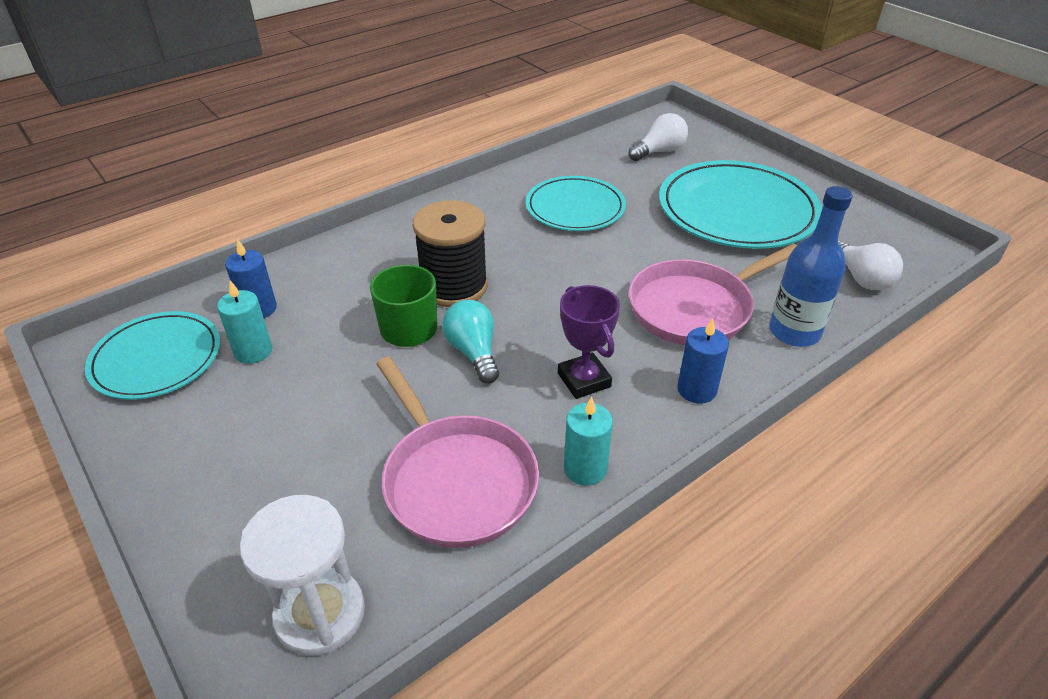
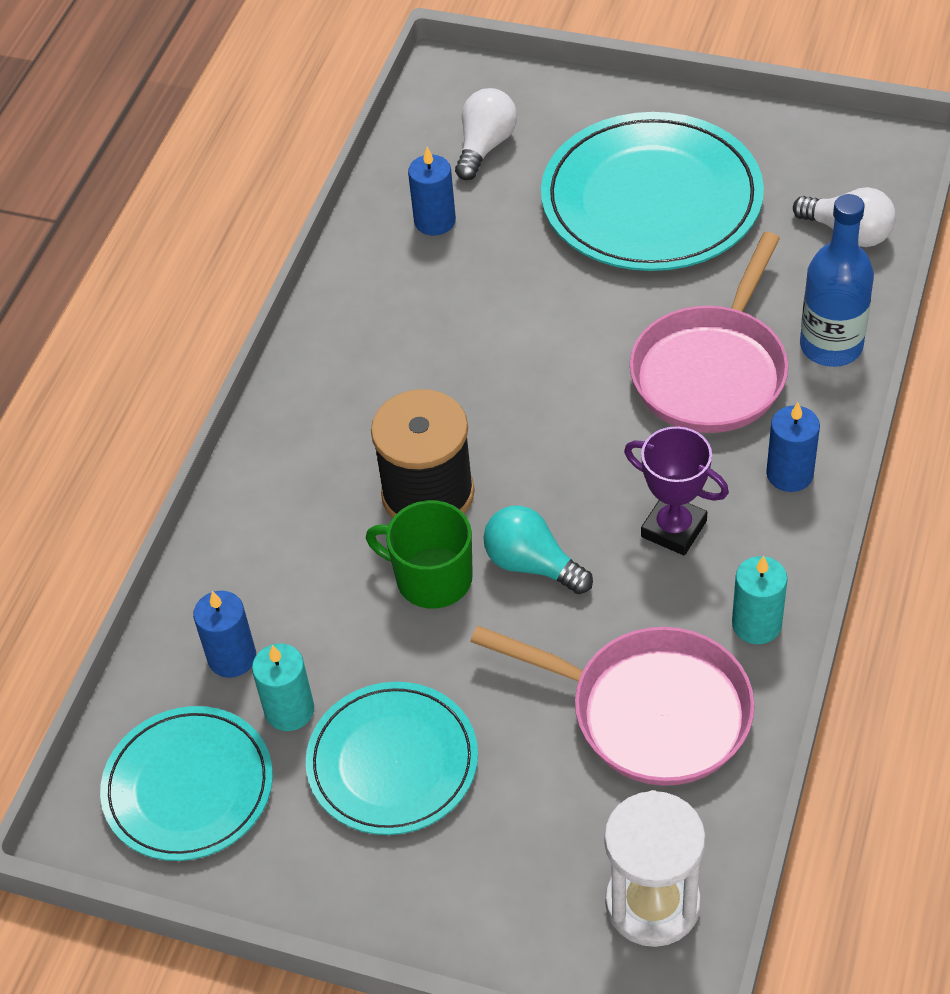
camera: 30 degrees left, 10 degrees up
(575, 208) = (461, 298): turquoise plate -> turquoise plate (392, 762)
(597, 170) = (435, 221): none -> blue candle

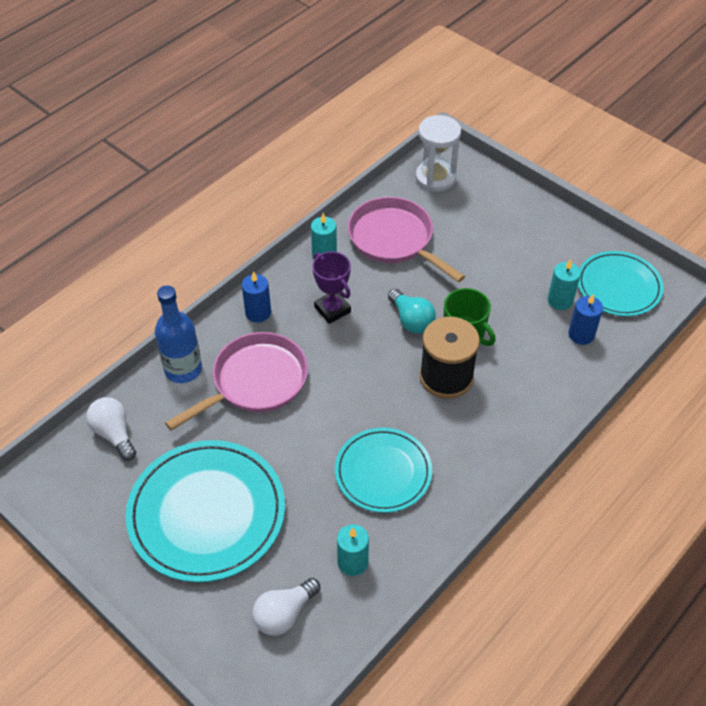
camera: 160 degrees left, 0 degrees up
(392, 762) = (519, 262): turquoise plate -> turquoise plate (383, 472)
(435, 221) = (352, 562): blue candle -> turquoise candle

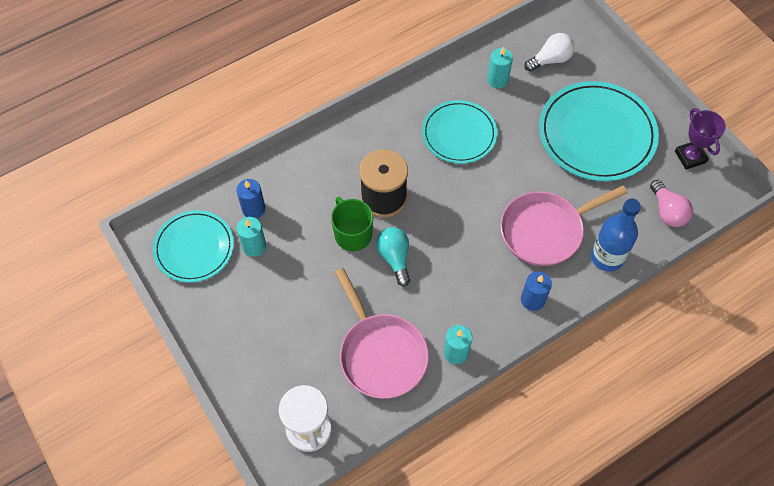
camera: 165 degrees left, 10 degrees up
(114, 434) = (667, 211): white light bulb -> pink light bulb
(332, 309) = (463, 286): purple trophy -> purple trophy (690, 157)

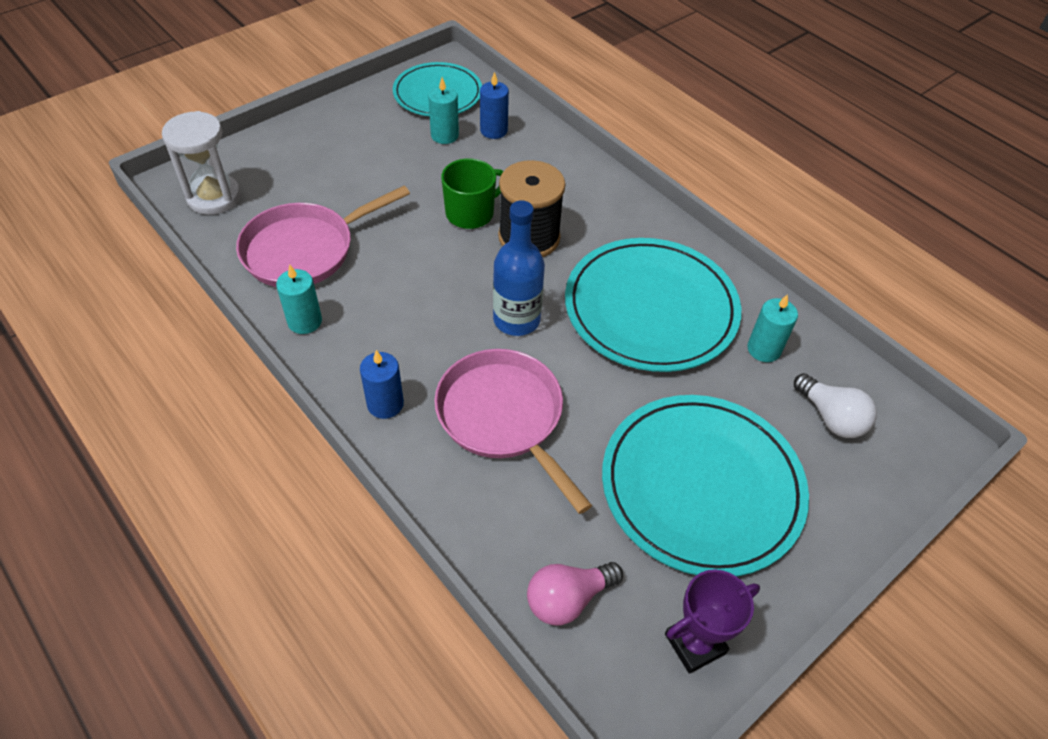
camera: 80 degrees right, 10 degrees down
(394, 258) = (440, 254): turquoise light bulb -> none
(459, 134) = (650, 308): turquoise plate -> turquoise plate, size x1.58
(607, 257) = (466, 502): blue bottle -> blue bottle (516, 320)

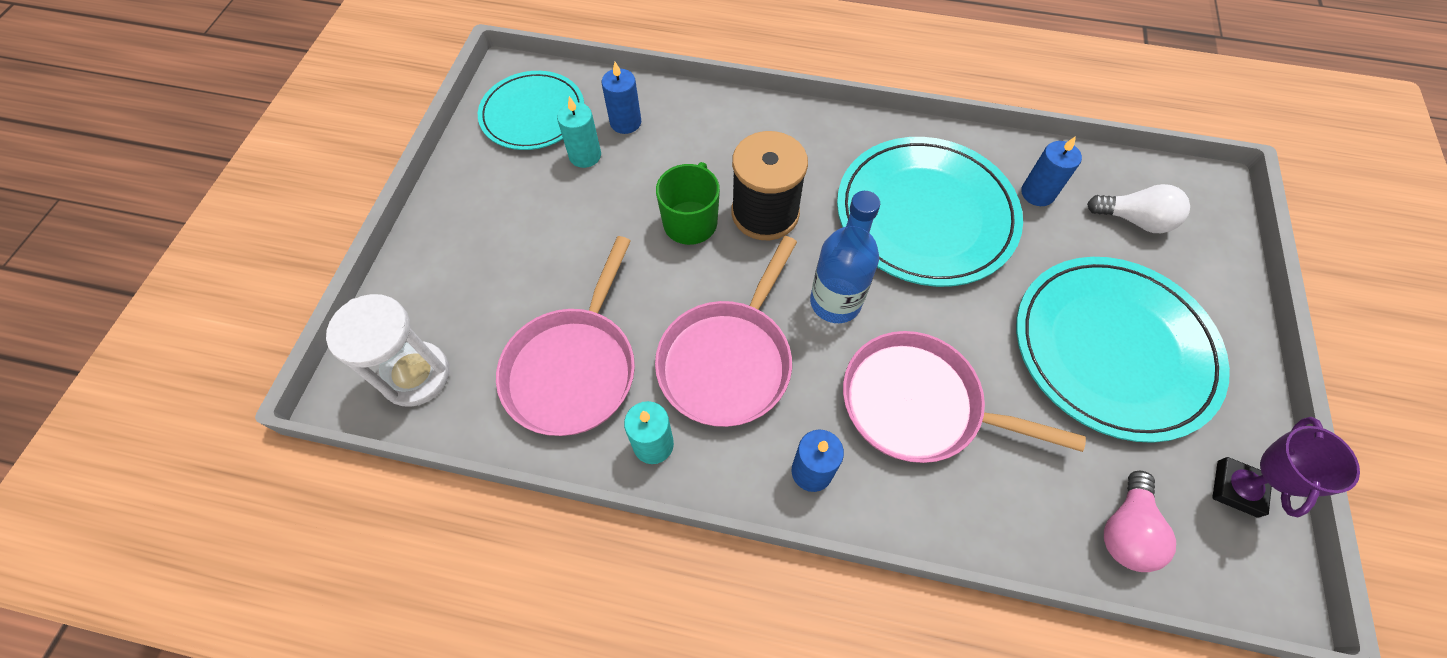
camera: 35 degrees left, 10 degrees up
(403, 307) = (728, 360): none -> pink pan
(764, 349) = (1037, 193): turquoise candle -> blue candle

